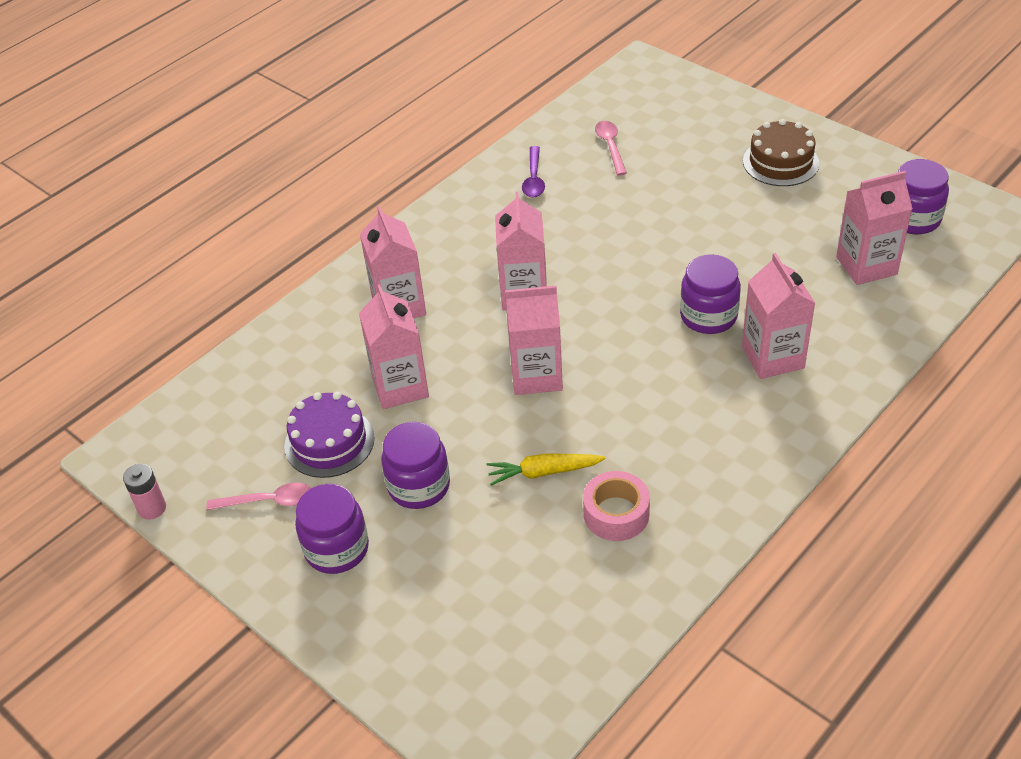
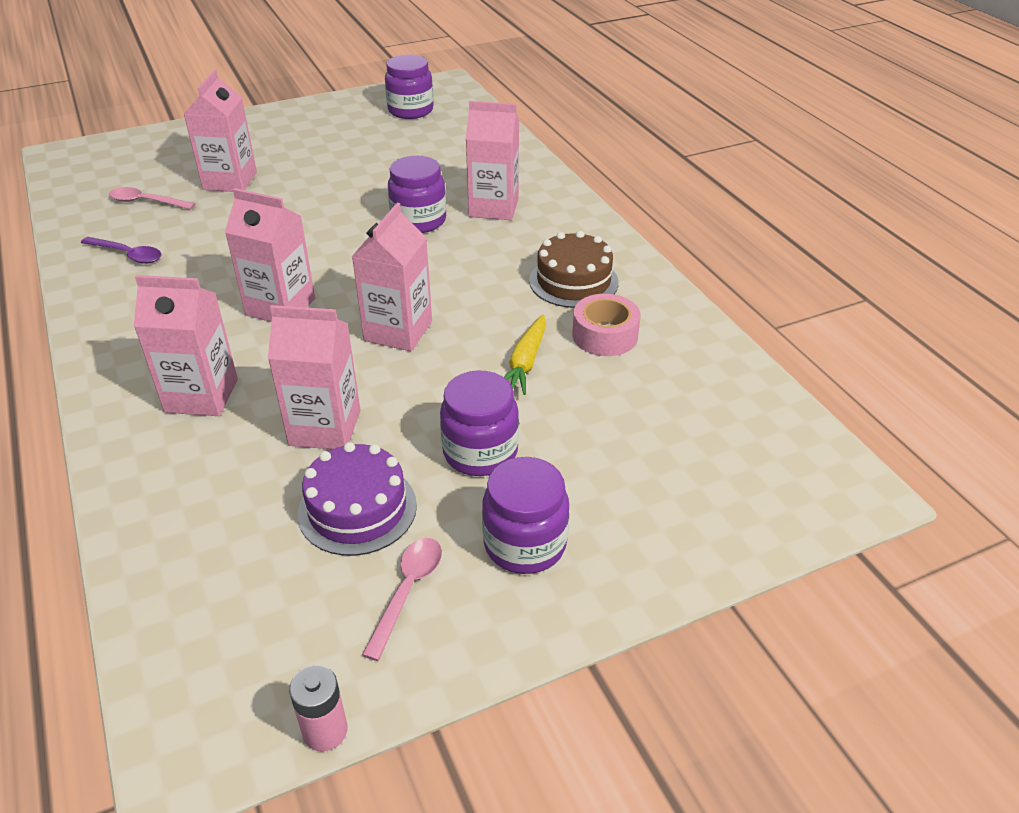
camera: 70 degrees left, 5 degrees down
(780, 162) = (281, 136): brown cake -> brown cake (573, 281)
(866, 265) = (437, 141): pink carton -> pink carton (230, 181)

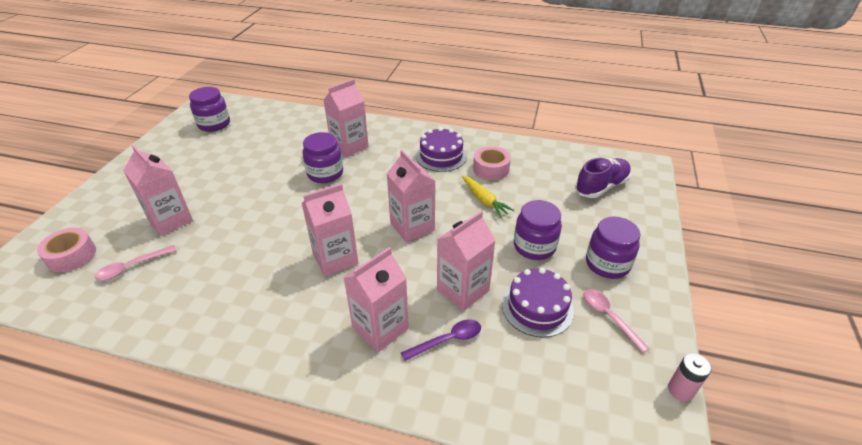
camera: 50 degrees left, 0 degrees up
(128, 255) = (183, 302): purple spoon -> purple spoon (447, 340)
(130, 166) = (71, 256): none -> pink tape
(573, 281) = (441, 156): brown cake -> purple cake
(715, 462) = (601, 187): none -> purple shoe

